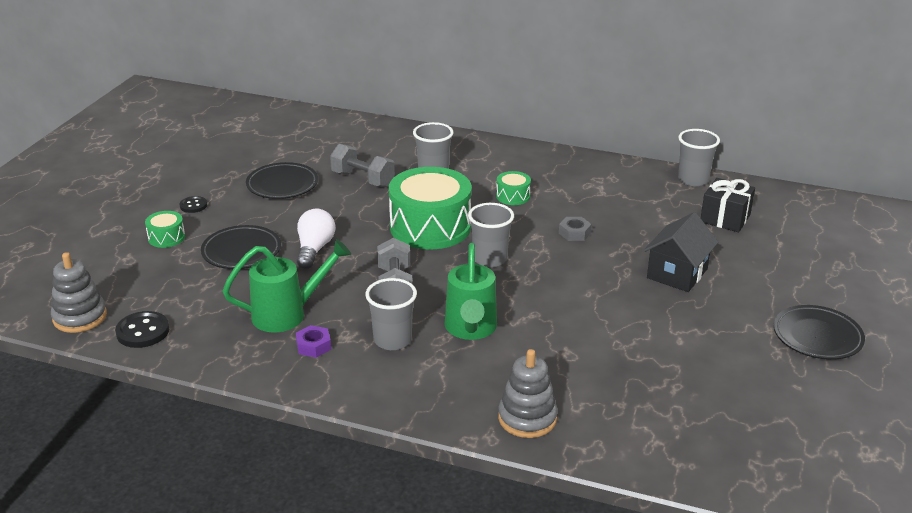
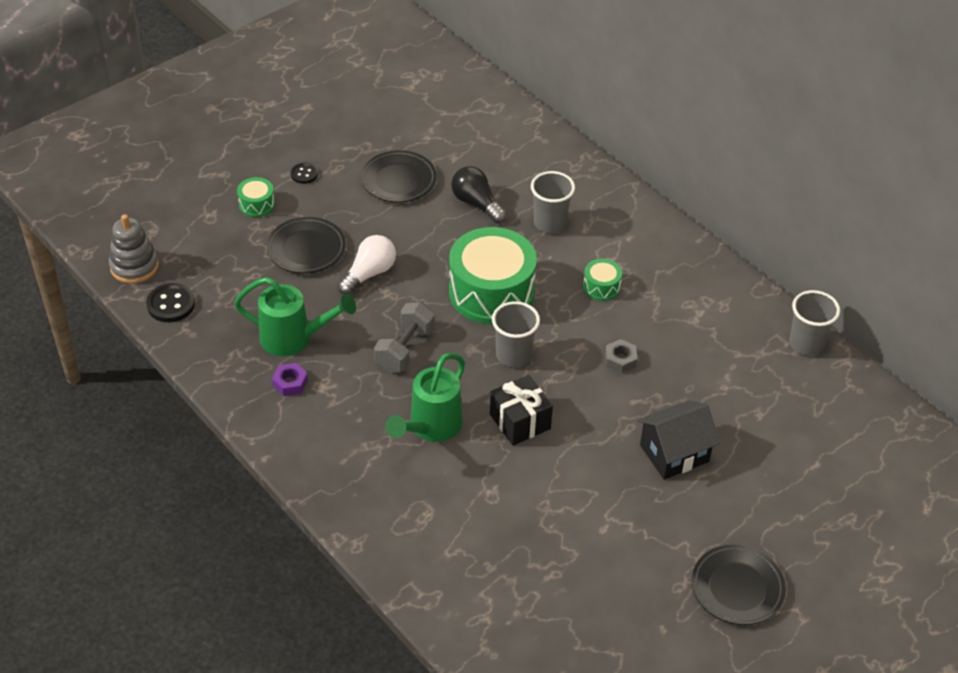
camera: 30 degrees right, 15 degrees up
(362, 179) = (476, 204): grey dumbbell -> black light bulb
(392, 340) = (357, 407): grey cup -> none
(527, 418) = (401, 541): grey stacking toy -> none
(725, 218) = (790, 409): black gift -> black gift (520, 421)

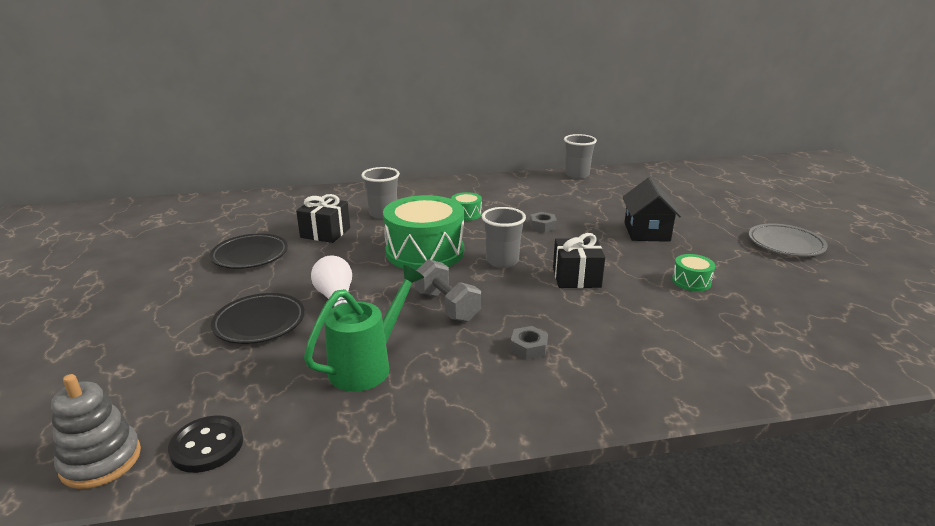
camera: 60 degrees left, 20 degrees down
(256, 204) = (157, 335): green drum -> green drum (691, 281)
(290, 383) = (427, 387): purple nut -> none
(304, 174) = (165, 297): black button -> none
(377, 424) = (528, 348): none -> grey nut
(431, 427) = (553, 319): green watering can -> none
(476, 204) = (325, 233): black light bulb -> black gift
(737, 588) = (785, 244): black plate -> grey plate

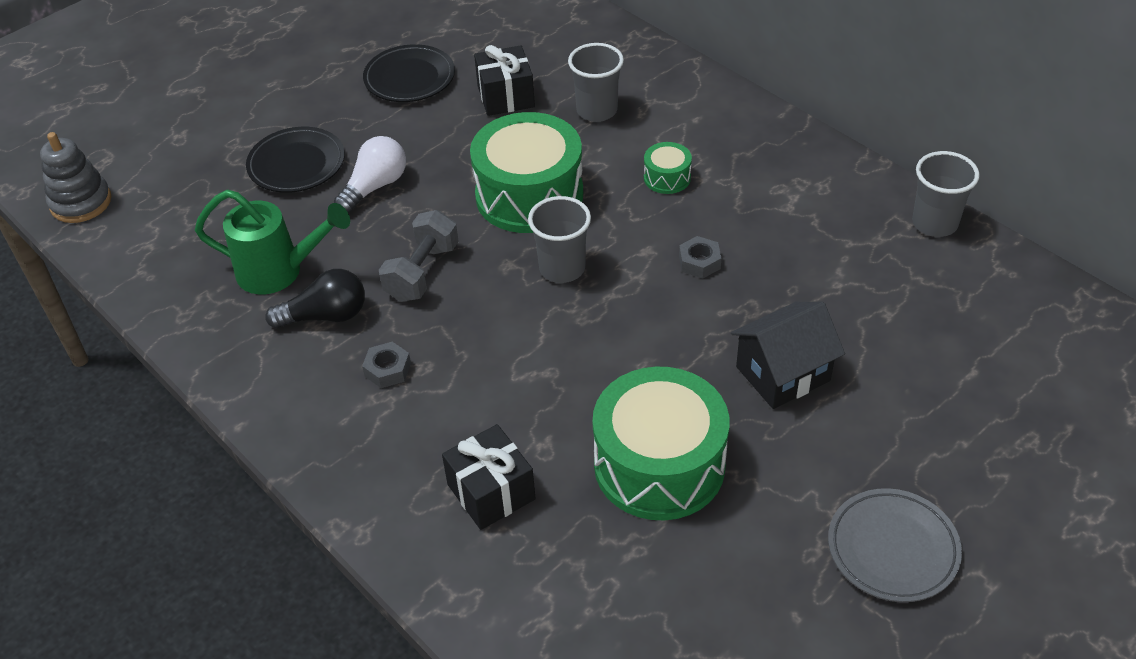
camera: 60 degrees right, 20 degrees up
(207, 446) = (124, 243): black button -> none
(443, 358) = (325, 316): none -> black light bulb
(576, 277) = (575, 350): black gift -> black gift (491, 492)
(691, 281) = (659, 465): green drum -> green drum, size x2.28

